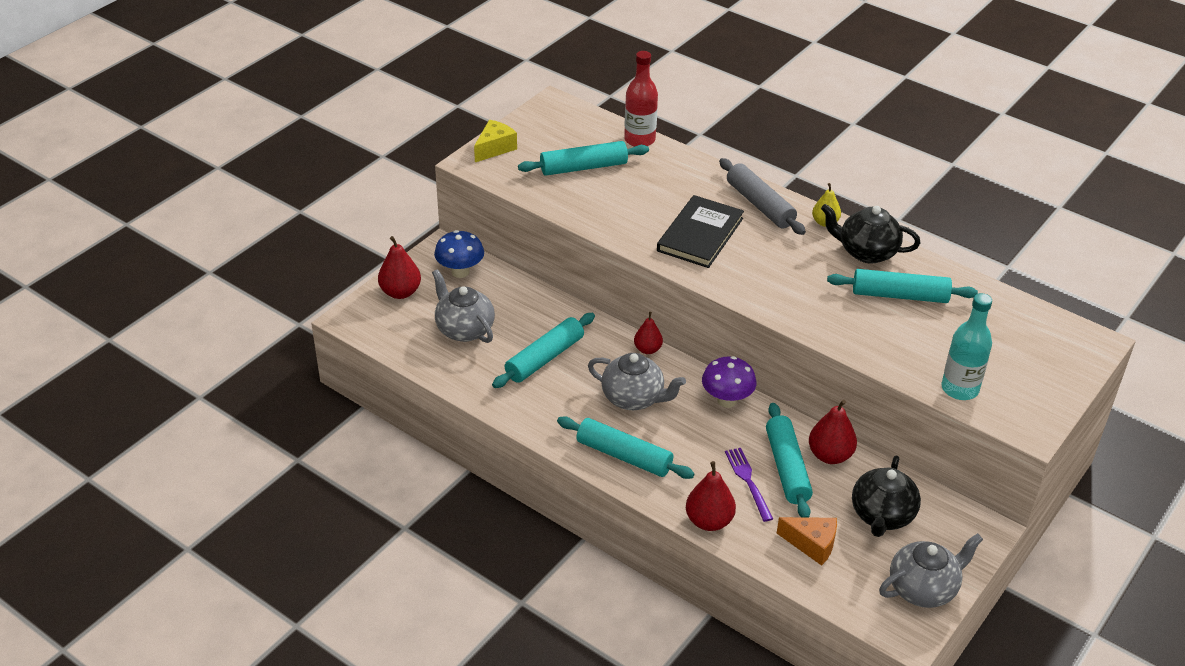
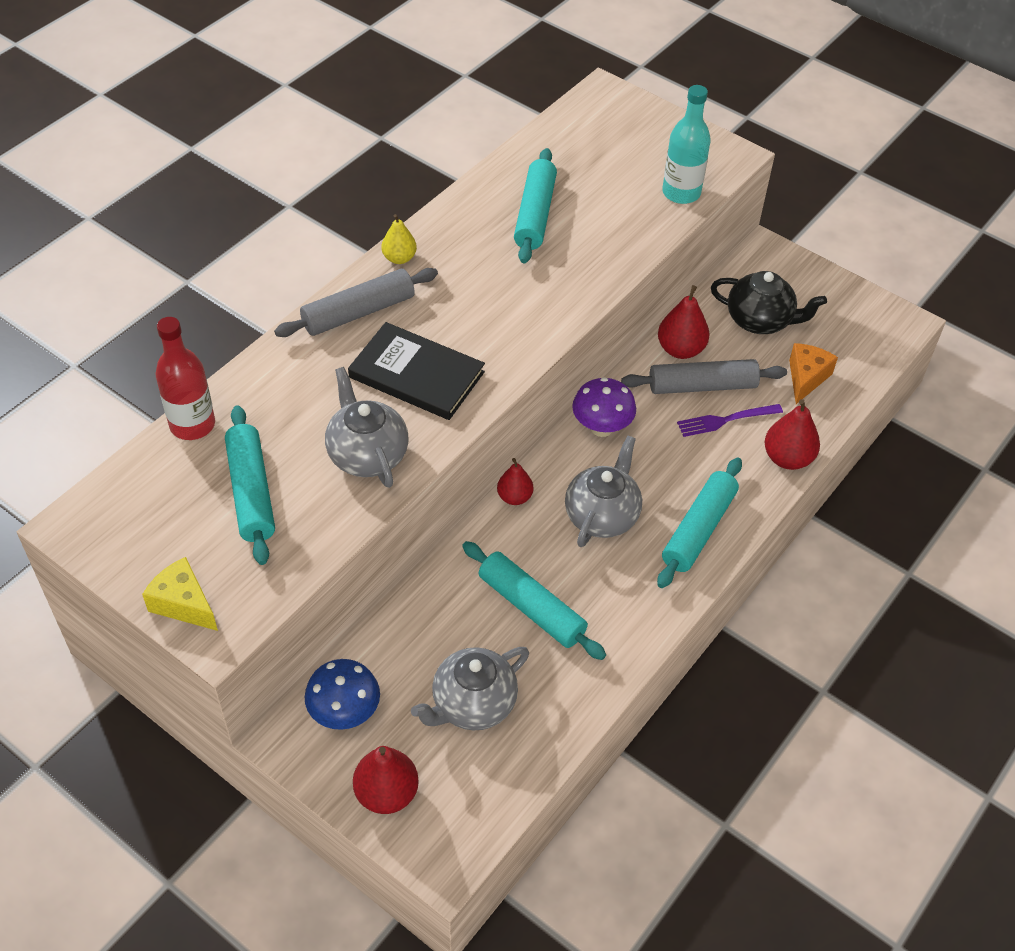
camera: 90 degrees left, 10 degrees up
(787, 468) = (702, 386): turquoise rolling pin -> grey rolling pin
(866, 252) = (457, 230): black teapot -> none
(923, 589) = (847, 304): grey teapot -> grey teapot (367, 454)

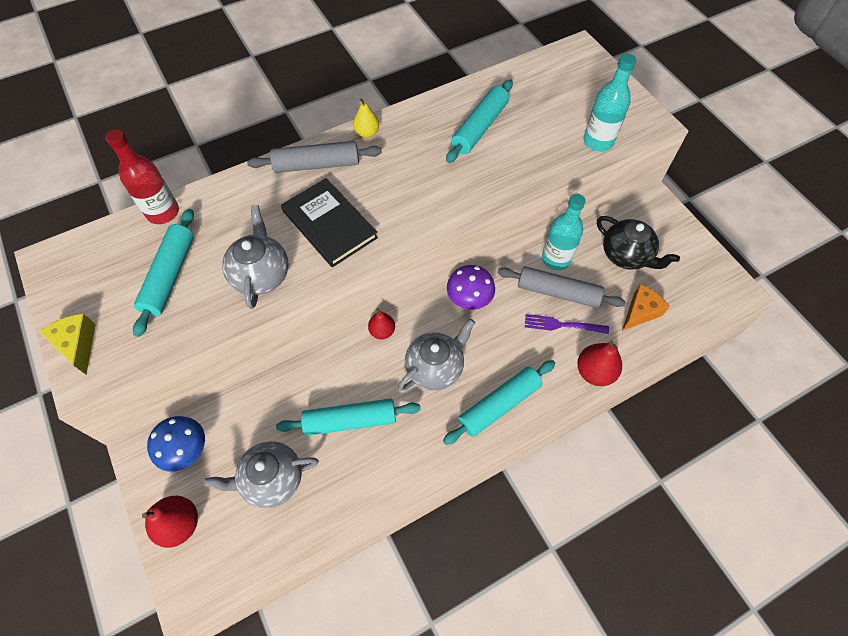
camera: 25 degrees right, 10 degrees up
(531, 607) = (350, 420): turquoise rolling pin -> turquoise rolling pin turned 75 degrees counterclockwise
(680, 349) = (556, 259): red pear -> turquoise bottle

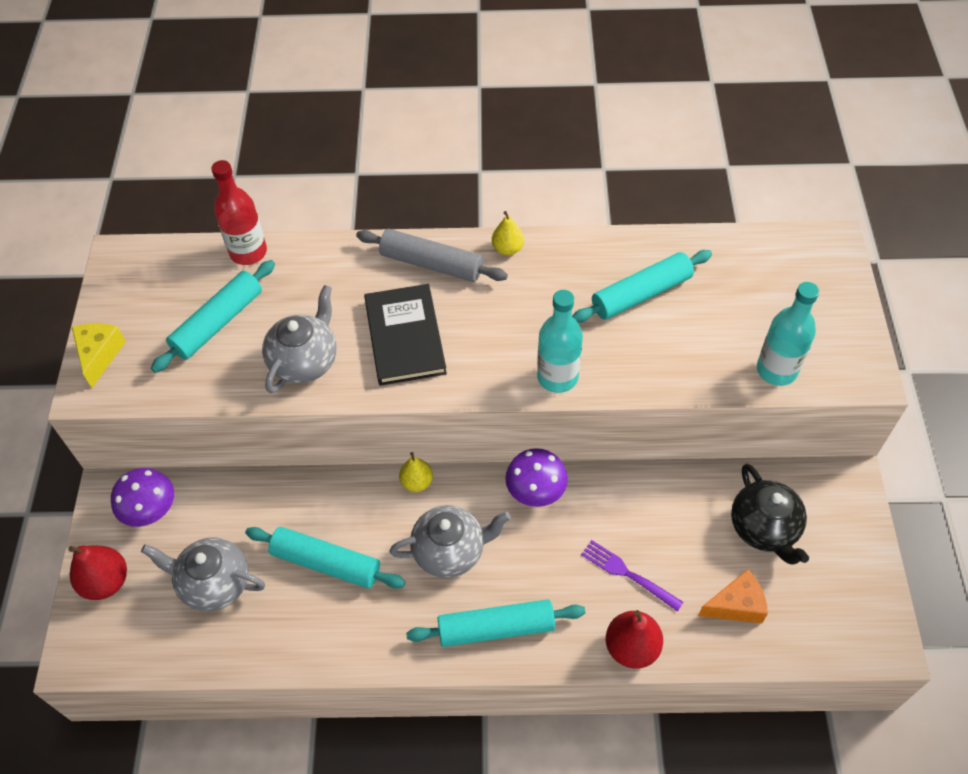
camera: 30 degrees right, 5 degrees down
(186, 450) = (151, 511): blue mushroom -> purple mushroom
(382, 331) = (417, 482): red pear -> yellow pear
(556, 259) = (671, 492): turquoise bottle -> turquoise bottle (557, 377)
(558, 292) = (647, 533): grey rolling pin -> none

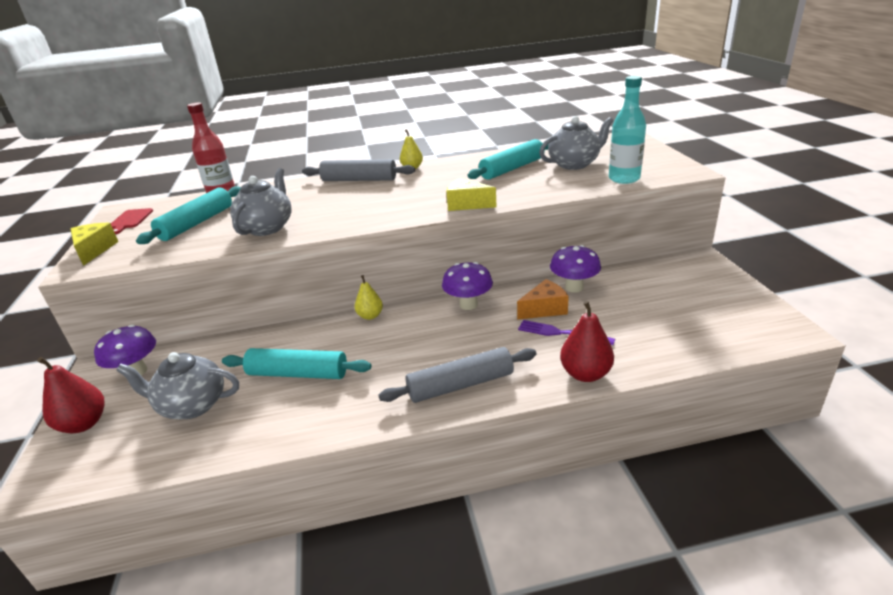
camera: 10 degrees left, 25 degrees down
(134, 288) = (130, 220): none -> red cutting board
(405, 337) = (345, 207): black book -> none
(450, 551) = (407, 347): grey teapot -> grey teapot (574, 164)
(496, 628) = (460, 385): turquoise rolling pin -> grey rolling pin
(557, 377) = (467, 204): turquoise bottle -> yellow cheese
(670, 494) = (574, 287): none -> purple mushroom
(736, 605) = (659, 334): orange cheese -> orange cheese (544, 309)
(764, 528) = (655, 291): black teapot -> none

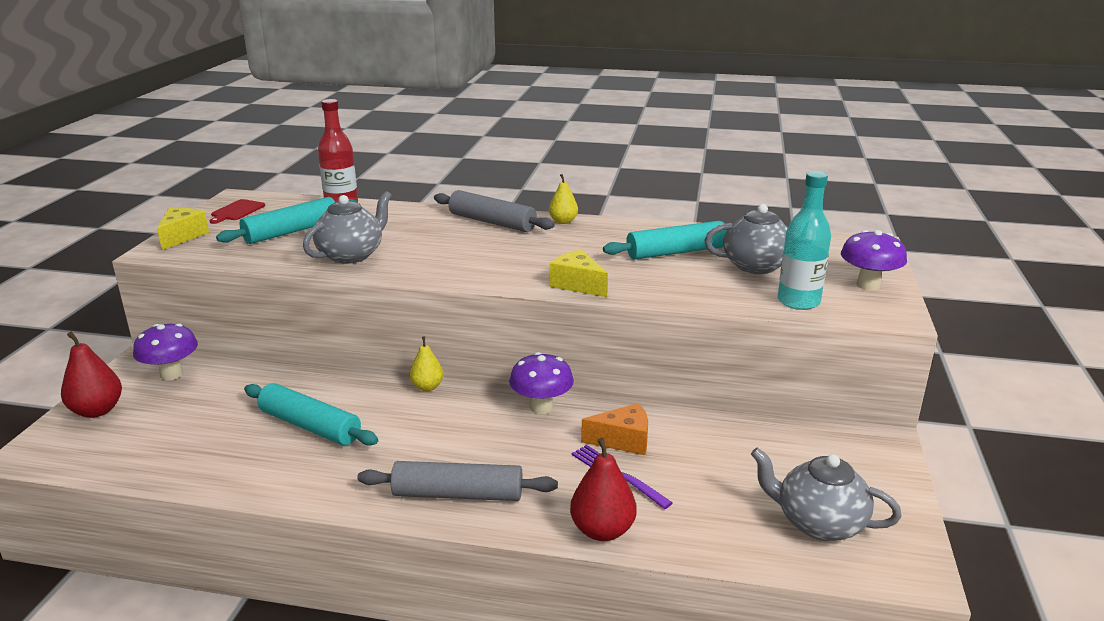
camera: 20 degrees right, 5 degrees down
(192, 405) = (195, 425): grey teapot -> grey teapot (818, 523)
(574, 287) = (682, 425): purple mushroom -> purple mushroom (868, 285)

